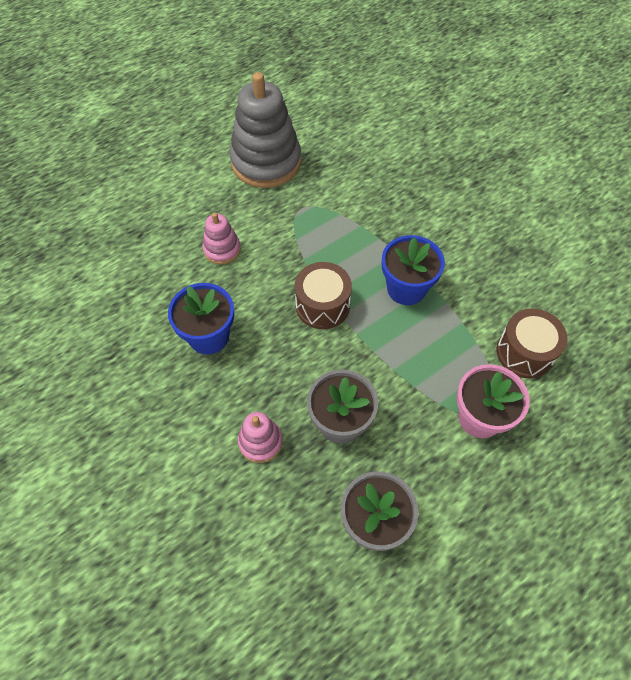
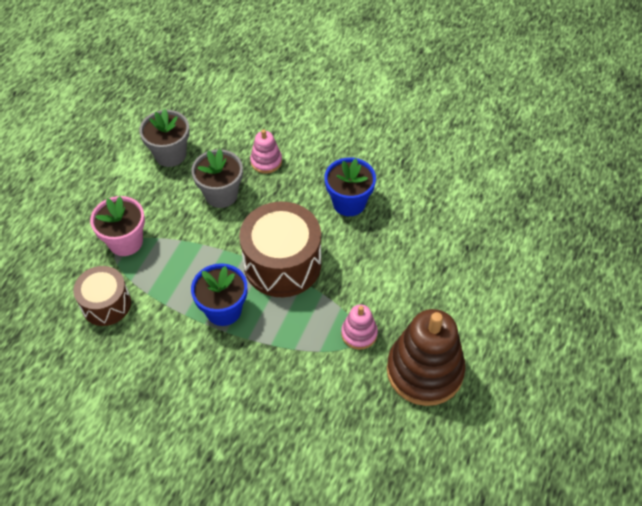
camera: 150 degrees right, 5 degrees down
(222, 249) = (393, 268): pink stacking toy -> pink stacking toy (359, 333)
(266, 162) = (424, 371): grey stacking toy -> brown stacking toy
(322, 305) = (282, 264): brown drum -> brown drum, size x1.63

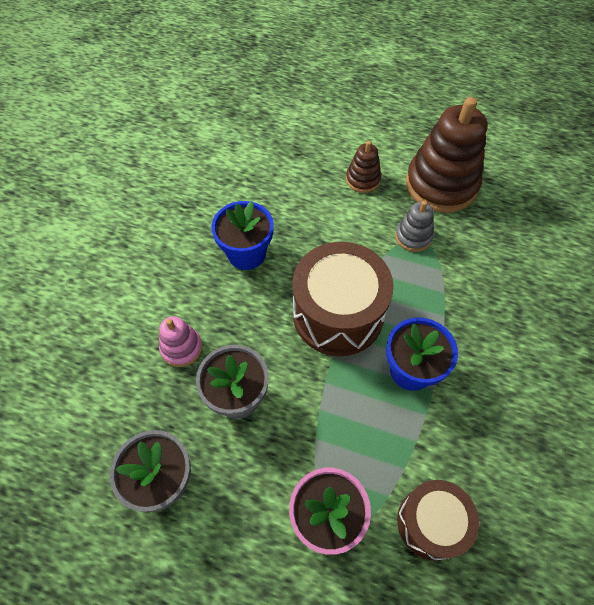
camera: 95 degrees left, 5 degrees up
(359, 333) = (413, 237): pink stacking toy -> grey stacking toy
(432, 299) = (363, 179): none -> brown stacking toy

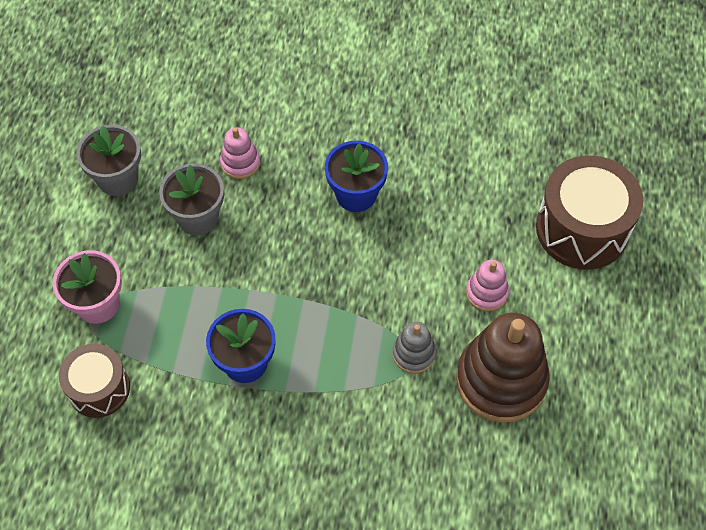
camera: 80 degrees right, 0 degrees up
(338, 314) = (299, 289): brown drum -> brown drum (582, 228)
(363, 179) = (487, 293): brown stacking toy -> pink stacking toy

